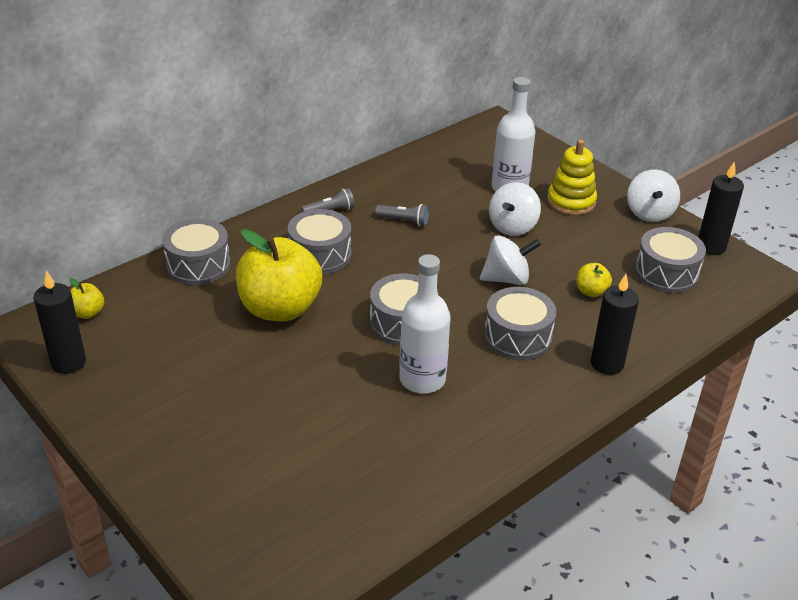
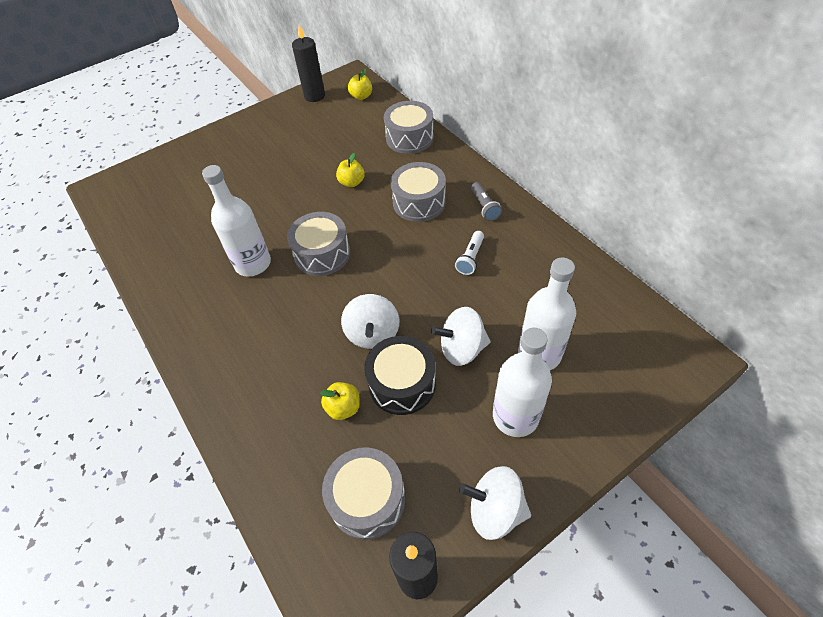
camera: 100 degrees right, 15 degrees up
(280, 309) = (352, 182): yellow apple -> yellow apple, size x0.43
(403, 221) = (470, 258): grey flashlight -> white flashlight
(512, 227) = (462, 348): white spinning top -> white spinning top turned 45 degrees counterclockwise
(517, 337) = (288, 333): grey drum -> none
(557, 259) = (402, 383): none -> black drum
(571, 202) = (515, 416): yellow stacking toy -> white bottle
(607, 364) = (235, 402): black candle -> none

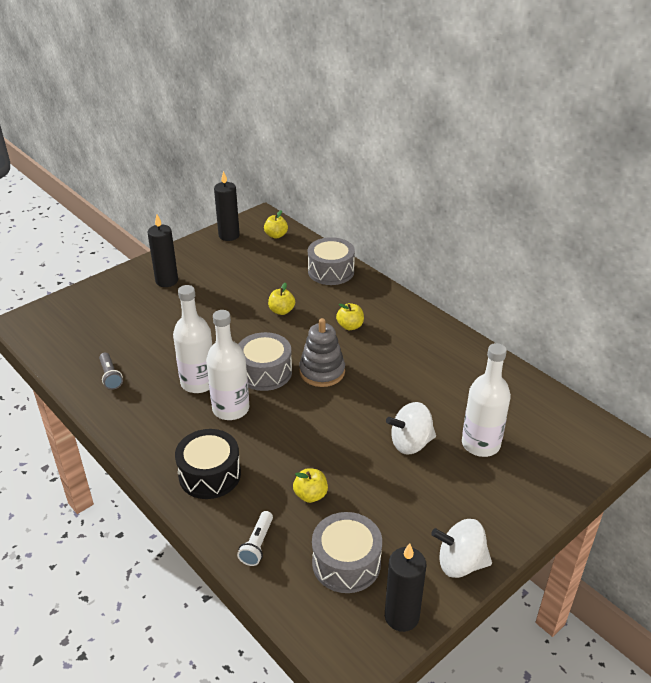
camera: 10 degrees left, 15 degrees down
(244, 146) = (167, 281): none -> black candle
(373, 334) = (326, 435): white spinning top -> none
(381, 256) = (322, 372): none -> grey stacking toy
(402, 383) = (361, 473): black drum -> black drum (209, 474)
(419, 202) = (350, 326): grey drum -> yellow apple
(470, 258) = (406, 371): white flashlight -> white flashlight (257, 544)
(484, 207) = (412, 328): grey flashlight -> grey flashlight (110, 376)
(515, 416) = (467, 493): white bottle -> white bottle (231, 409)

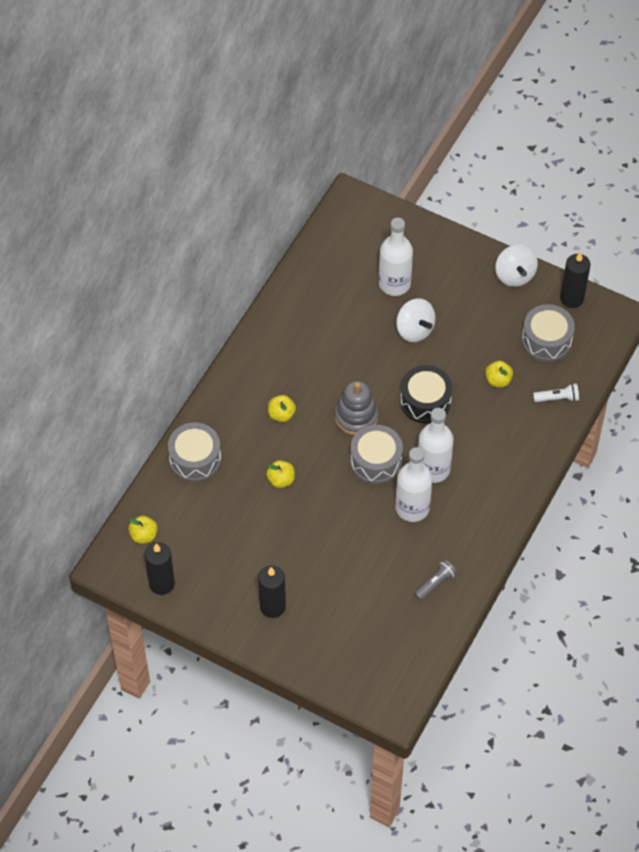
camera: 110 degrees left, 20 degrees up
(209, 474) = (510, 454): black drum -> black drum (425, 401)

